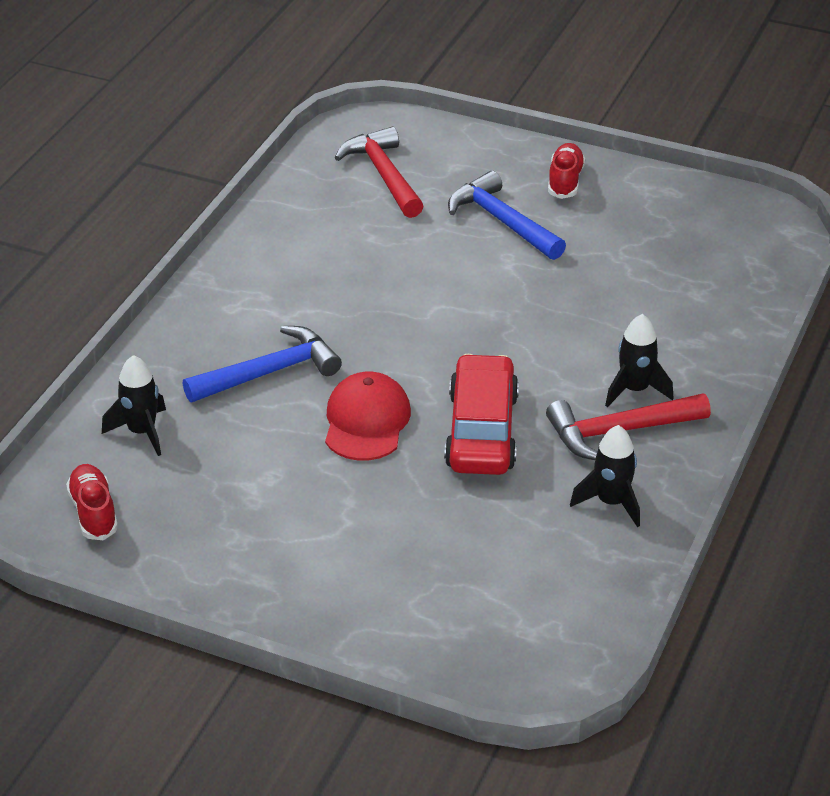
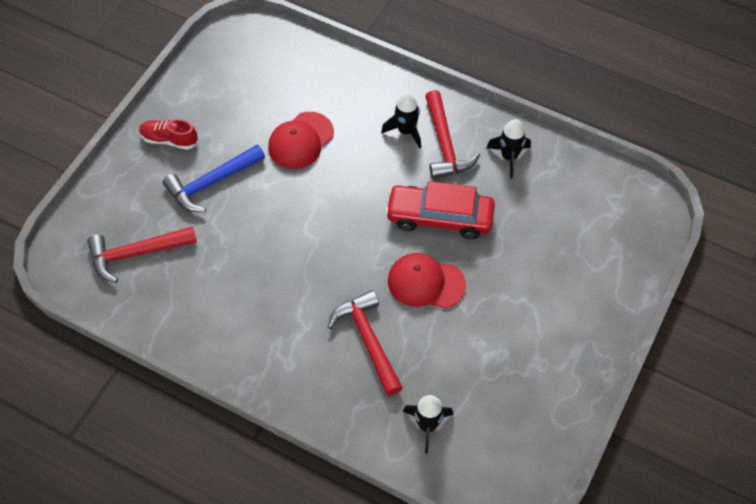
camera: 85 degrees left, 20 degrees up
(93, 512) = (510, 455): red shoe -> none
(269, 372) = (368, 341): blue hammer -> red hammer
(591, 291) = (300, 140): none -> red cap

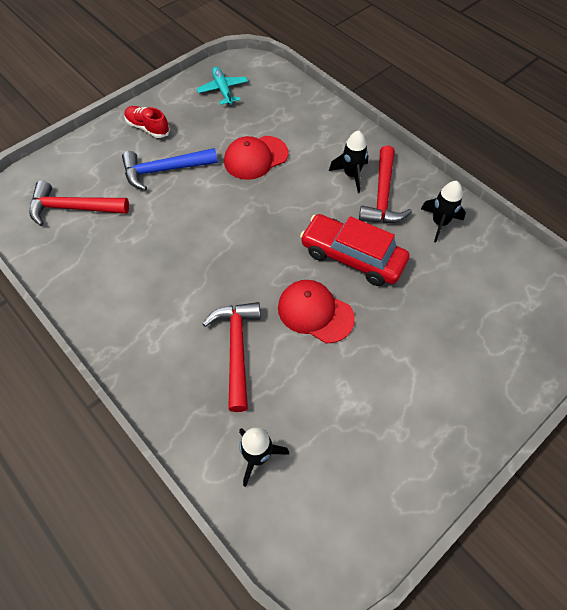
camera: 20 degrees right, 0 degrees up
(230, 71) = (223, 90): none -> turquoise plane

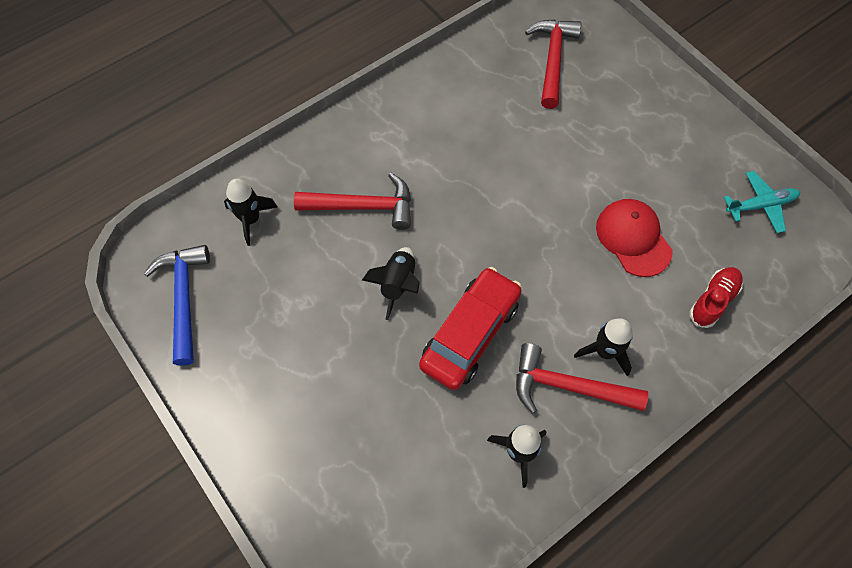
camera: 95 degrees right, 5 degrees up
(148, 128) = (680, 122): red shoe -> red shoe (713, 300)
(165, 170) = (609, 141): blue hammer -> blue hammer (184, 299)
(315, 312) = (398, 284): red cap -> black rocket

